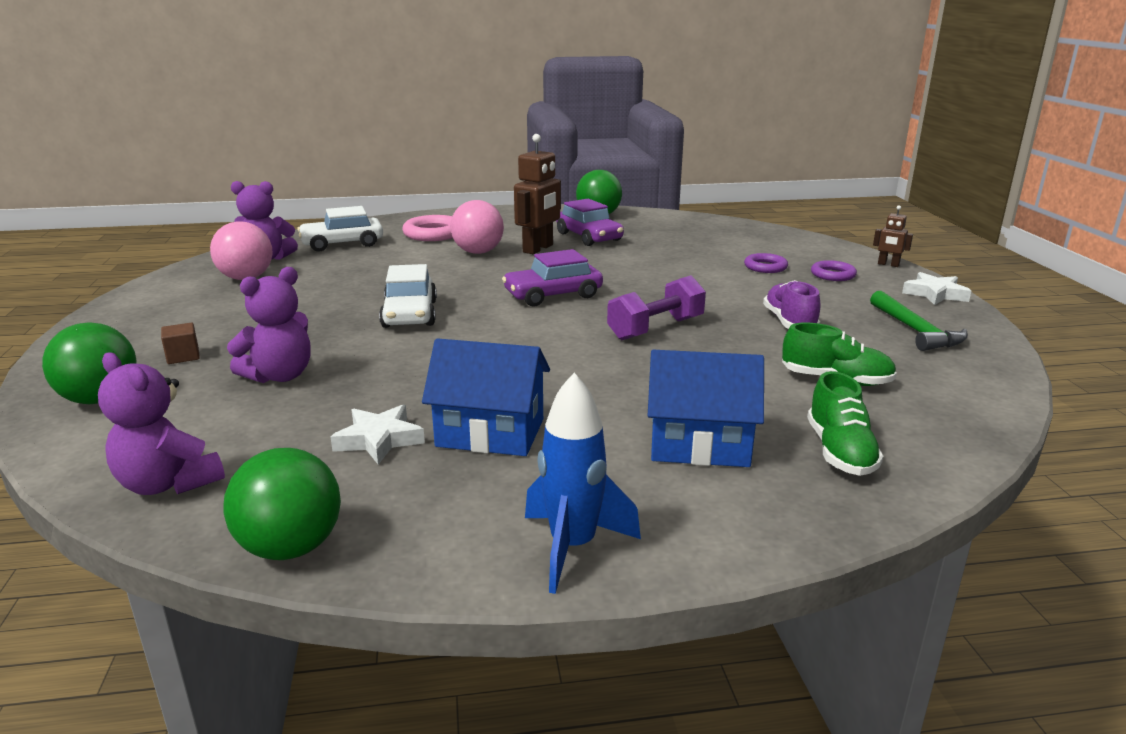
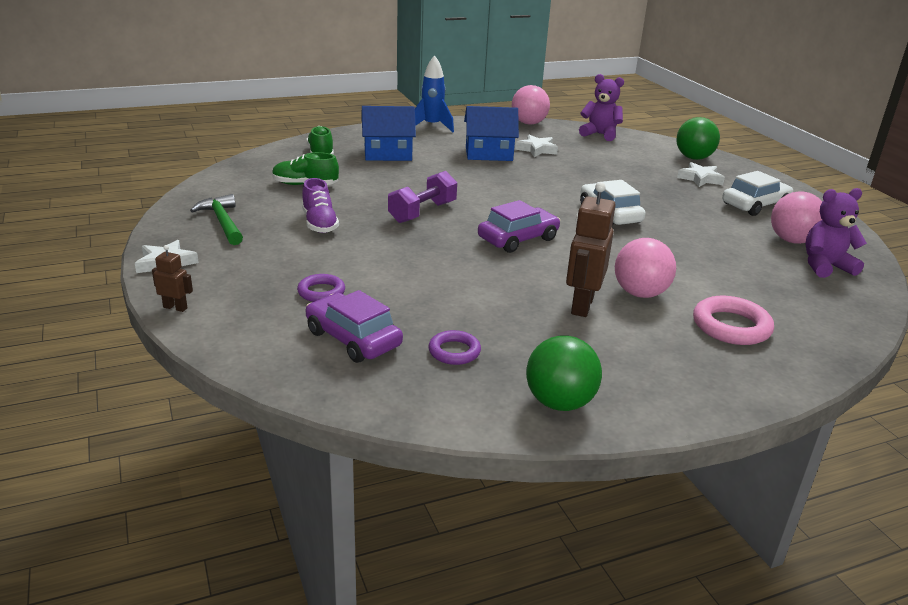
camera: 165 degrees right, 5 degrees up
(183, 356) = (700, 178): brown cube -> white star
(280, 376) = (627, 172): purple teddy bear -> none
(291, 547) = (528, 123): green ball -> pink ball
(342, 244) = (799, 297): white car -> white car (755, 205)
(589, 237) = (539, 336): purple car -> purple car (353, 339)
(833, 275) = (252, 284): purple ring -> purple ring (454, 351)

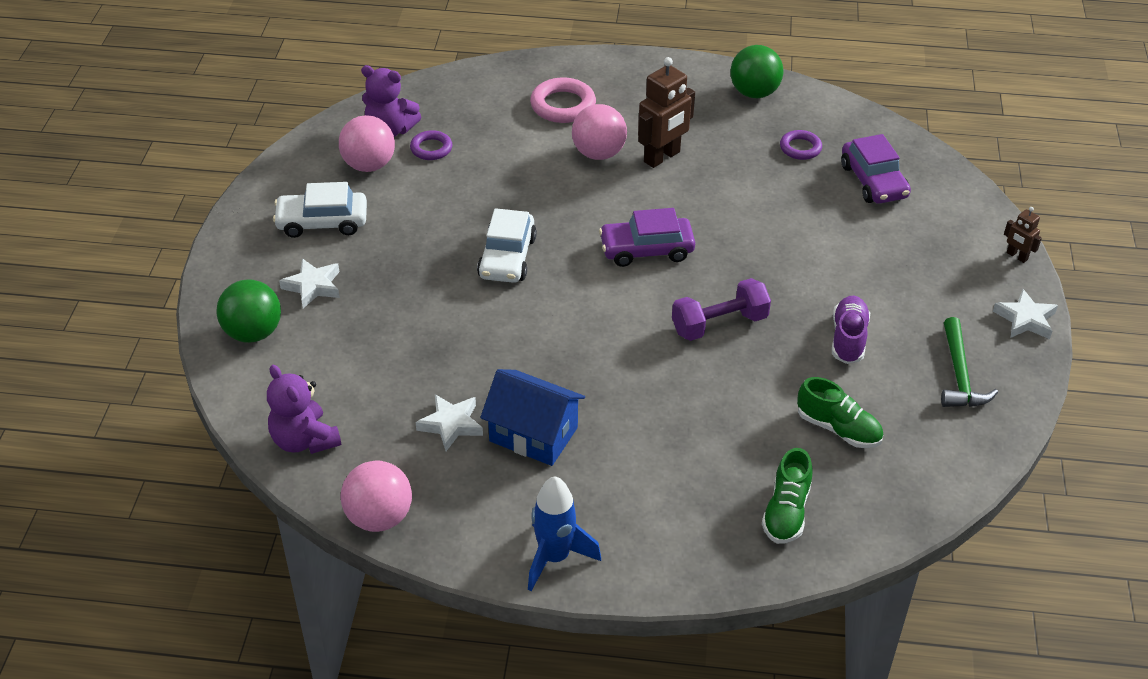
camera: 150 degrees left, 15 degrees up
(321, 292) = (882, 237): purple ring -> purple ring (431, 148)
(388, 154) = (684, 480): blue house -> none

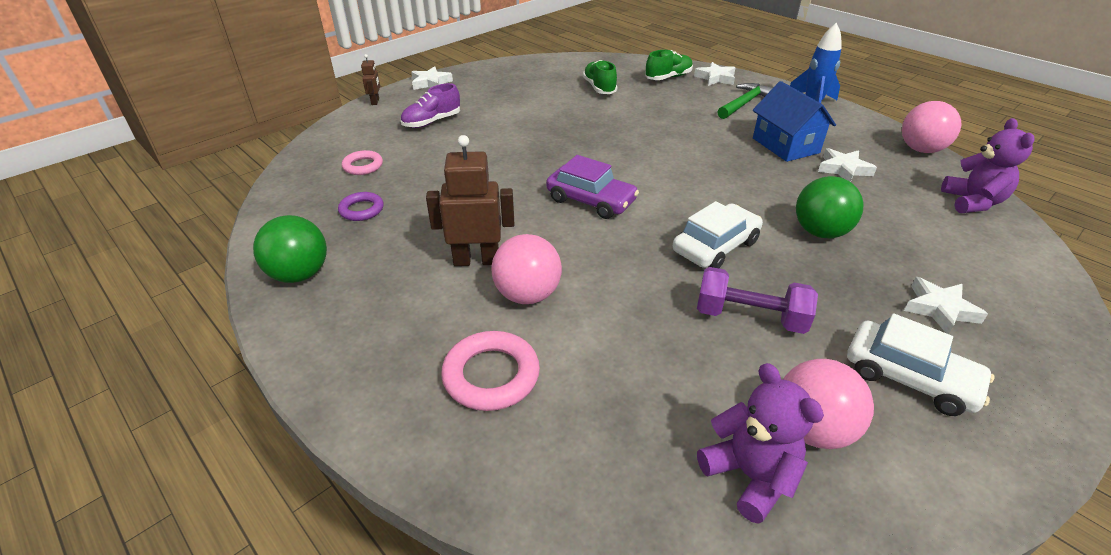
camera: 140 degrees left, 5 degrees down
(253, 333) = (1019, 294): green ball -> green ball (820, 232)
(431, 148) = (709, 407): purple ring -> none
(719, 324) = (600, 144): purple dumbbell -> purple dumbbell (749, 317)
(726, 552) = (715, 78): none -> white star
(848, 339) = (534, 110): purple shoe -> purple shoe (432, 122)
(873, 181) = (363, 166): purple car -> pink ring
(959, 374) = (504, 81): green hammer -> green hammer (744, 103)

